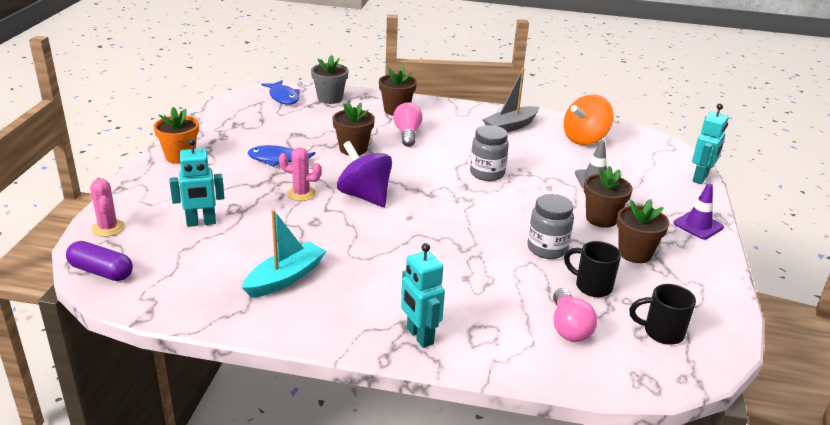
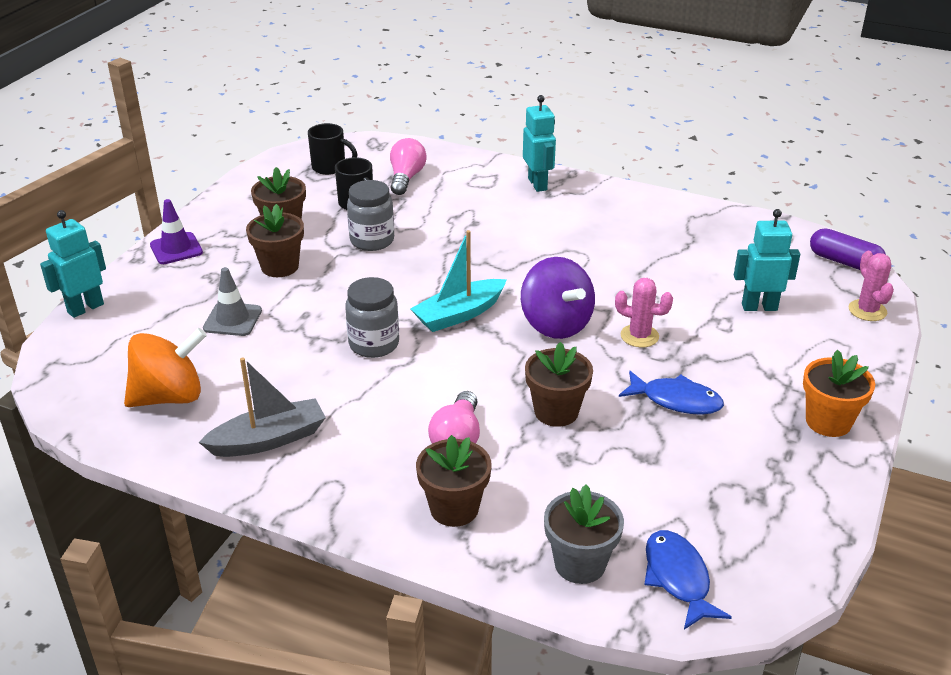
camera: 165 degrees left, 5 degrees up
(285, 278) = (655, 239): turquoise boat -> turquoise boat (459, 314)

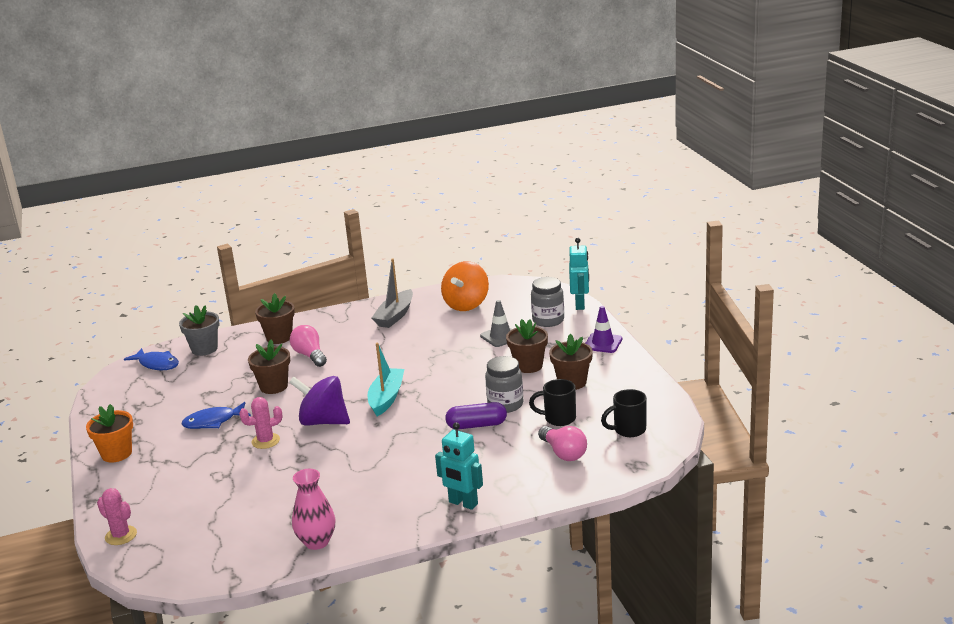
camera: 140 degrees right, 10 degrees down
(374, 344) = (409, 364): grey jar -> grey jar (548, 320)
(686, 215) = (317, 542): none -> pink vase
(759, 307) = (202, 498): turquoise robot -> none
(844, 262) = (157, 568): purple capsule -> purple capsule (476, 425)

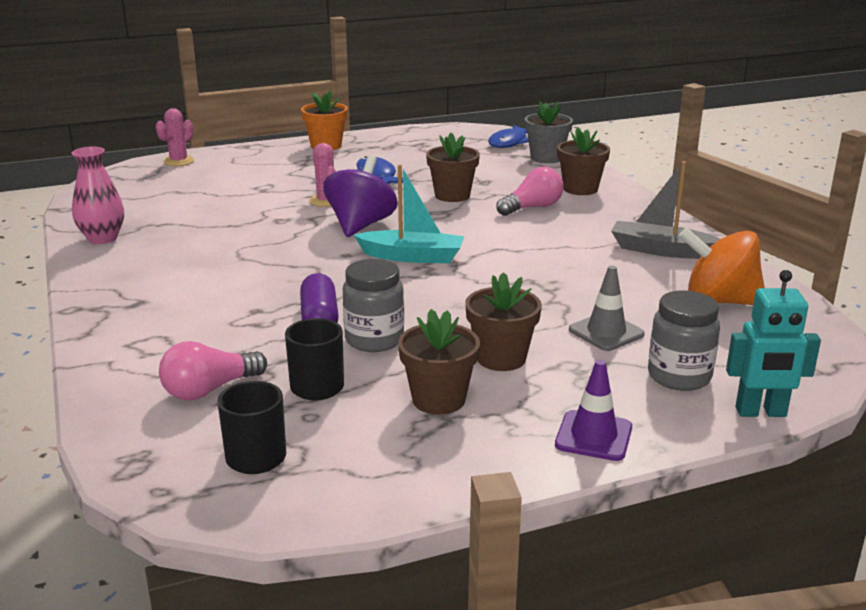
camera: 85 degrees right, 0 degrees up
(463, 503) = (122, 315): turquoise robot -> none

